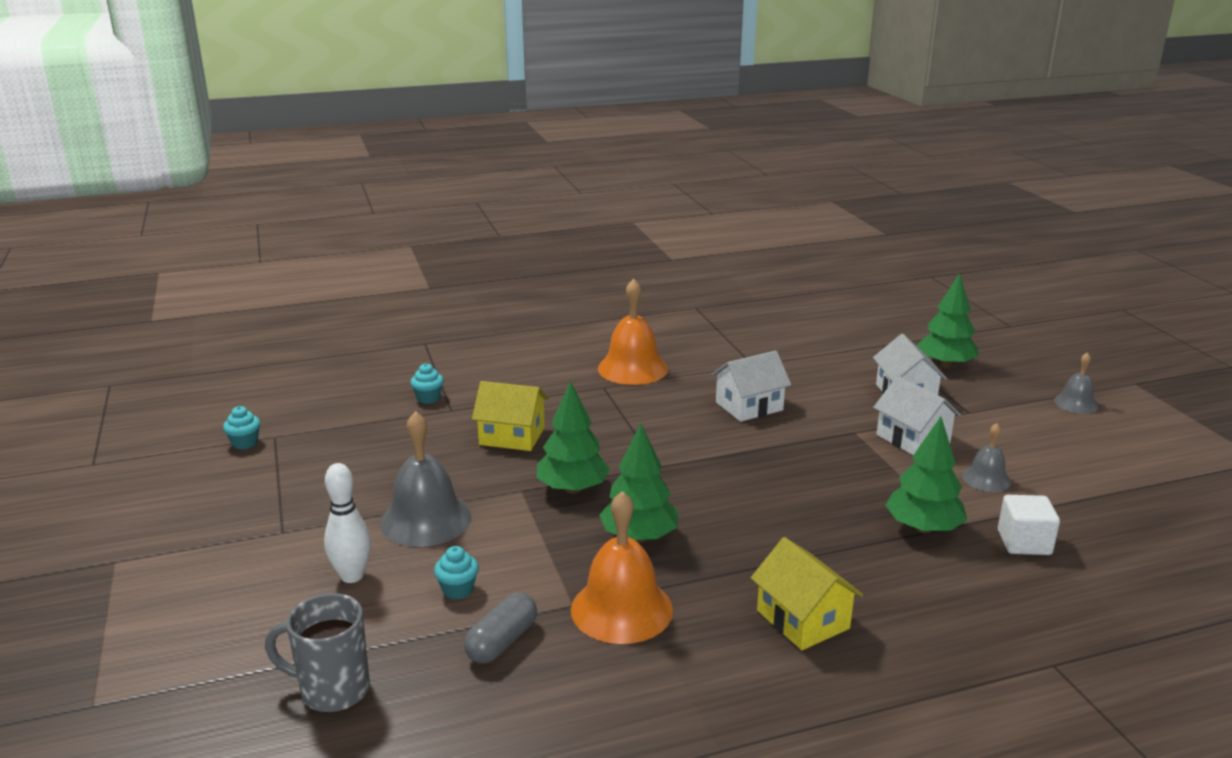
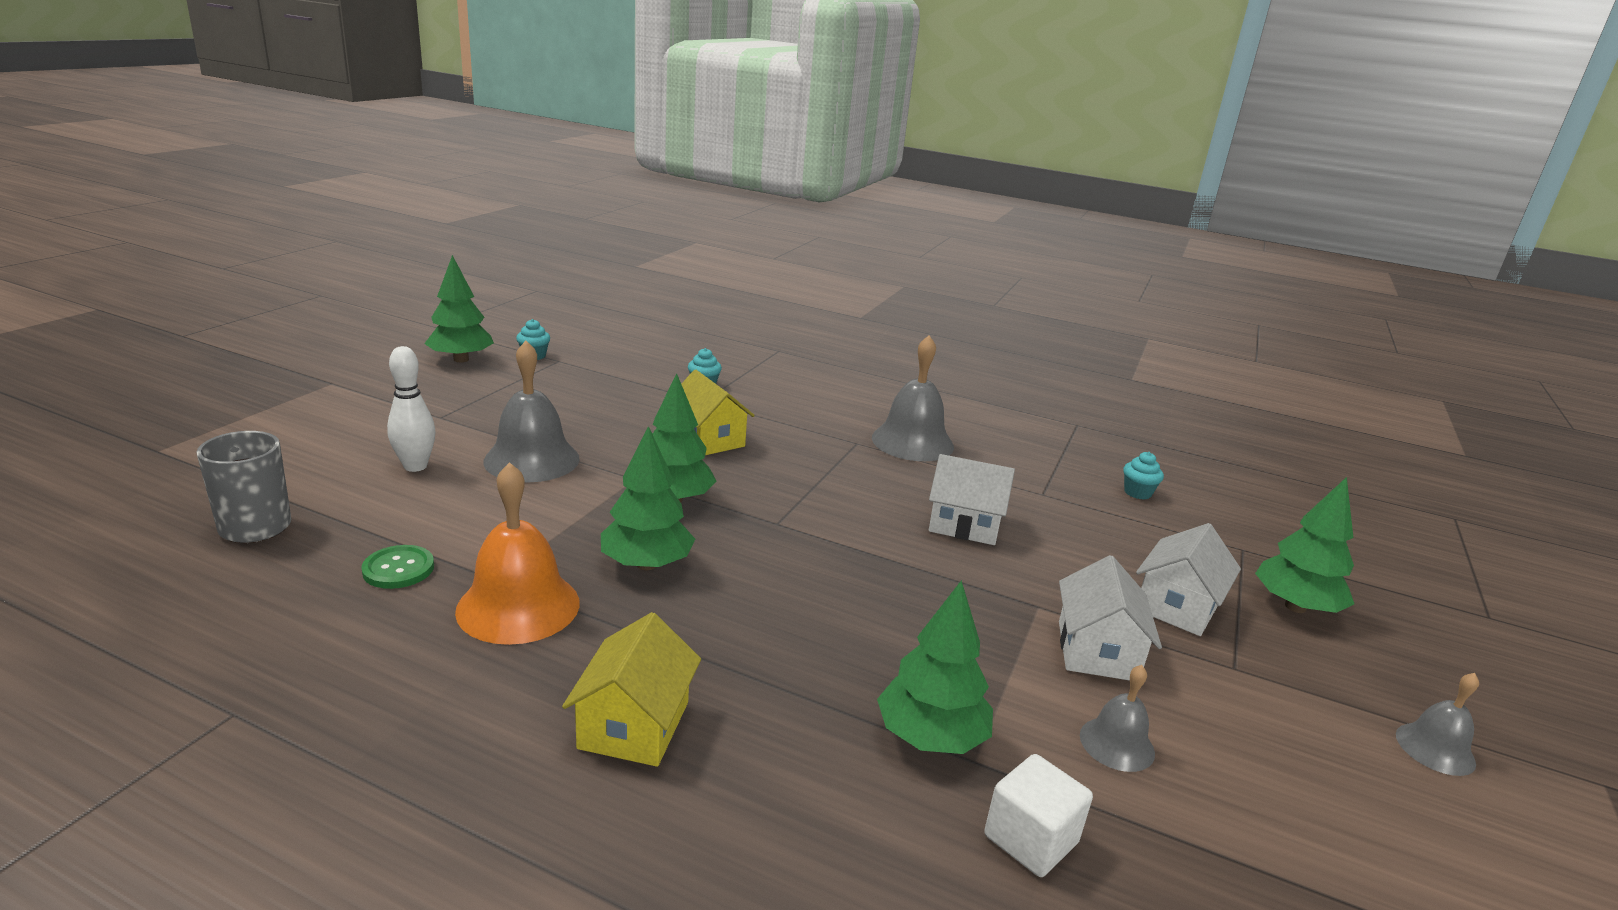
camera: 40 degrees right, 0 degrees up
(187, 479) = (461, 359): none -> green tree
(458, 590) = (450, 516): turquoise cupcake -> turquoise cupcake (1137, 493)
(502, 642) = (398, 569): grey capsule -> green button
(632, 368) = (912, 442): orange bell -> grey bell

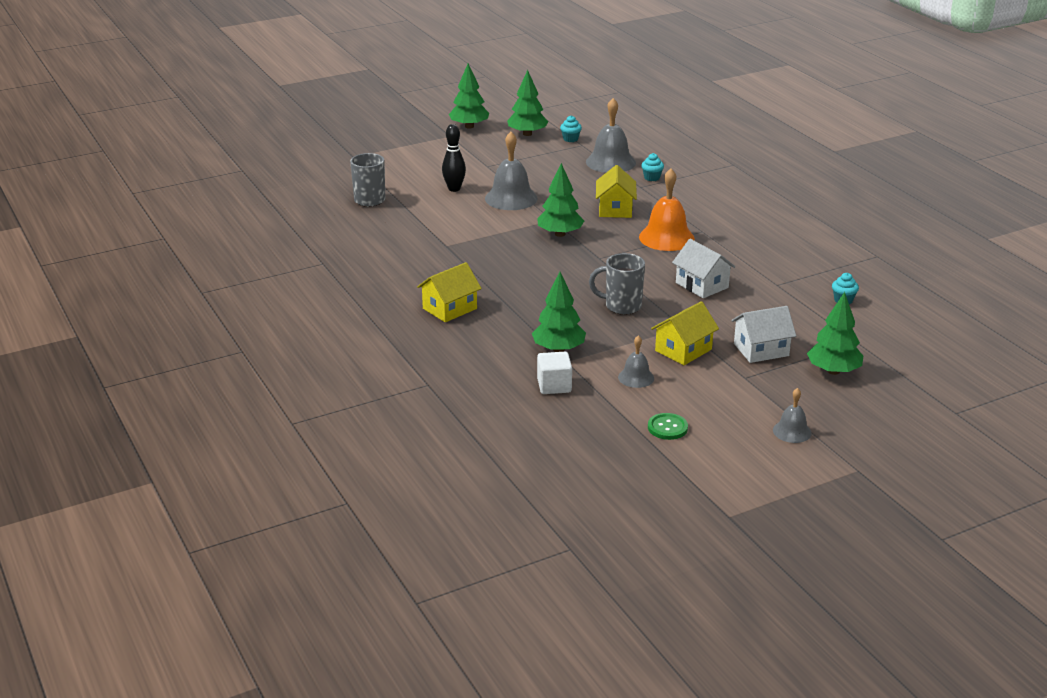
camera: 40 degrees right, 5 degrees up
(398, 569) = (411, 231): green button -> green button (667, 428)
(415, 466) = (454, 189): white bowling pin -> black bowling pin
(518, 606) = (445, 258): orange bell -> orange bell (666, 237)
(646, 564) = (515, 258): green tree -> green tree (469, 126)
(912, 442) = (739, 239): grey bell -> grey bell (610, 162)
(912, 600) = (621, 306): none -> grey mug
(1097, 651) = (683, 350): white house -> yellow house

